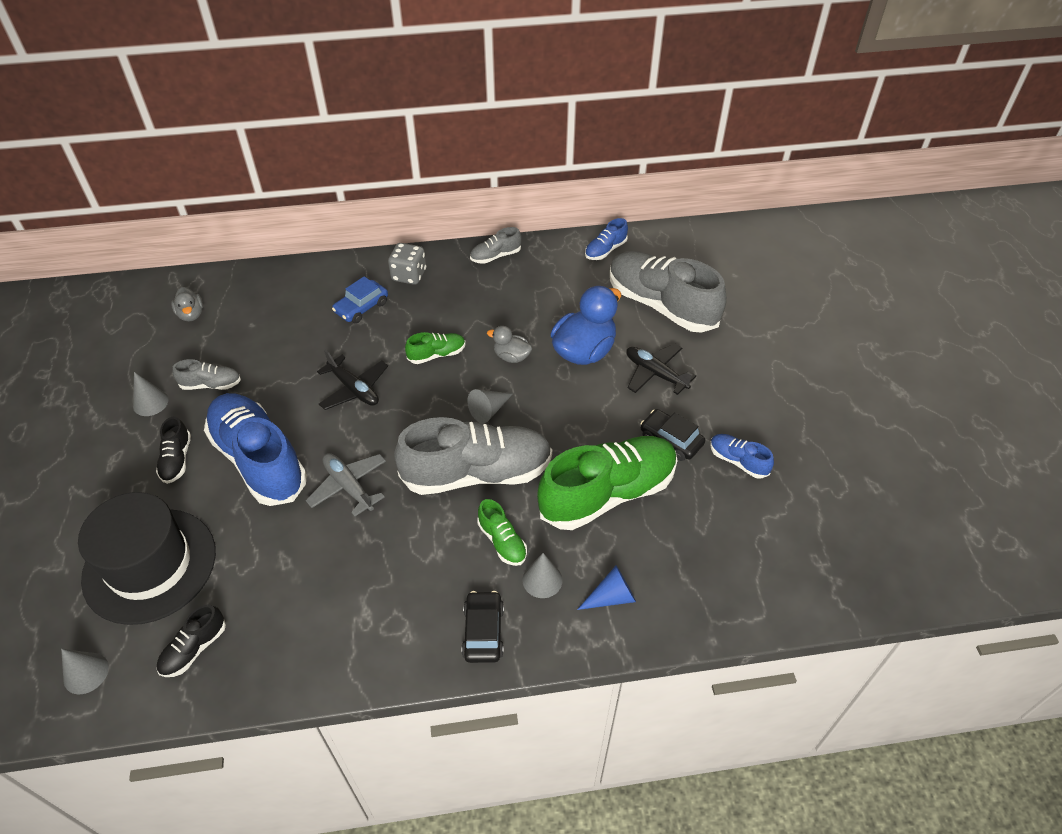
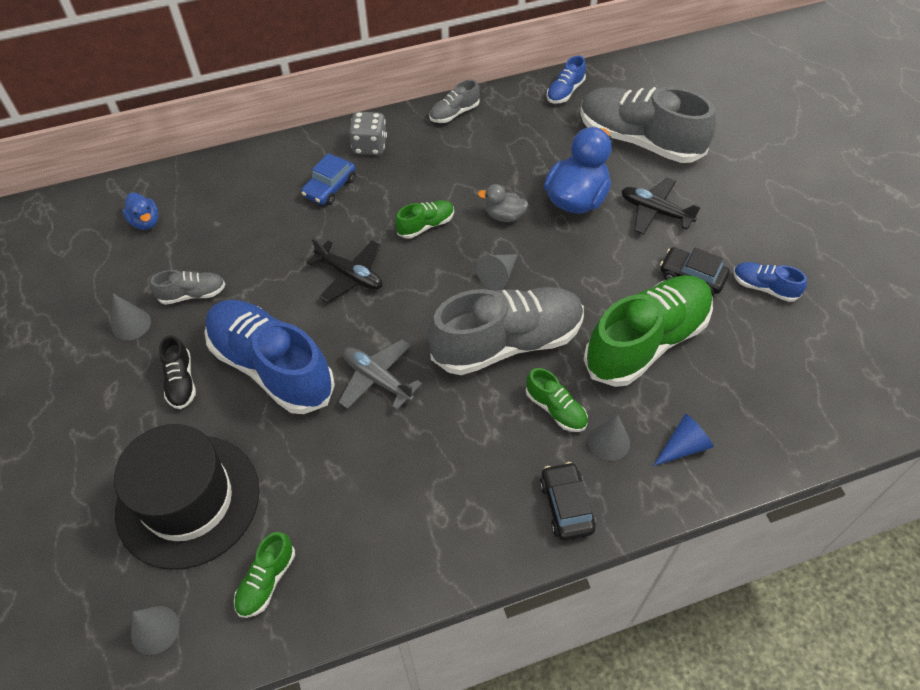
camera: 10 degrees left, 5 degrees up
(191, 314) = (146, 222): grey duck -> blue duck
(194, 649) = (266, 581): black shoe -> green shoe

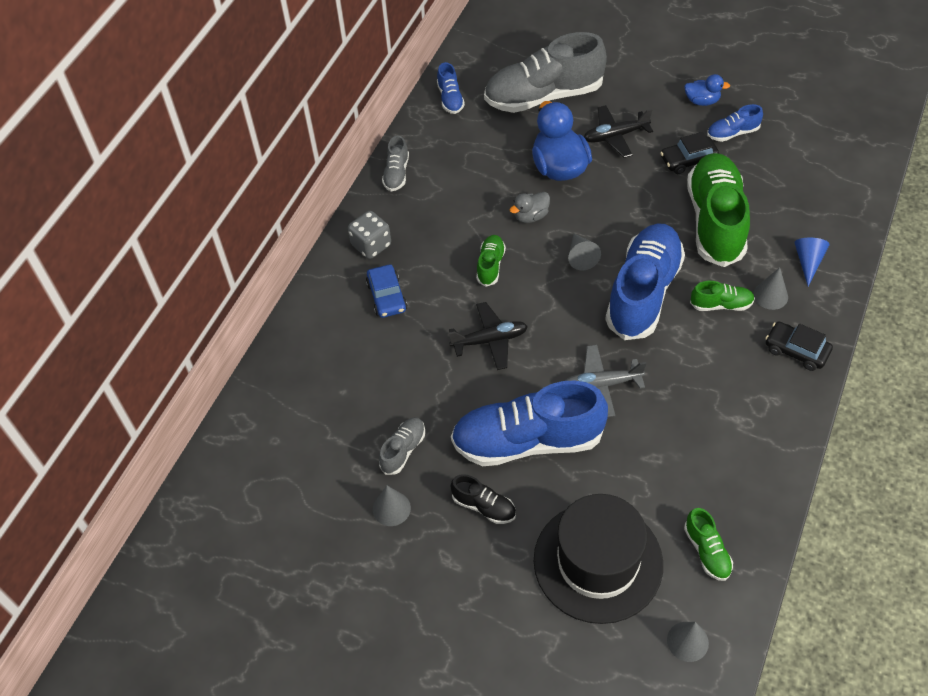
camera: 45 degrees left, 0 degrees up
(146, 222) = (287, 438): blue duck -> blue duck (702, 101)
(507, 343) = (643, 292): grey shoe -> blue shoe

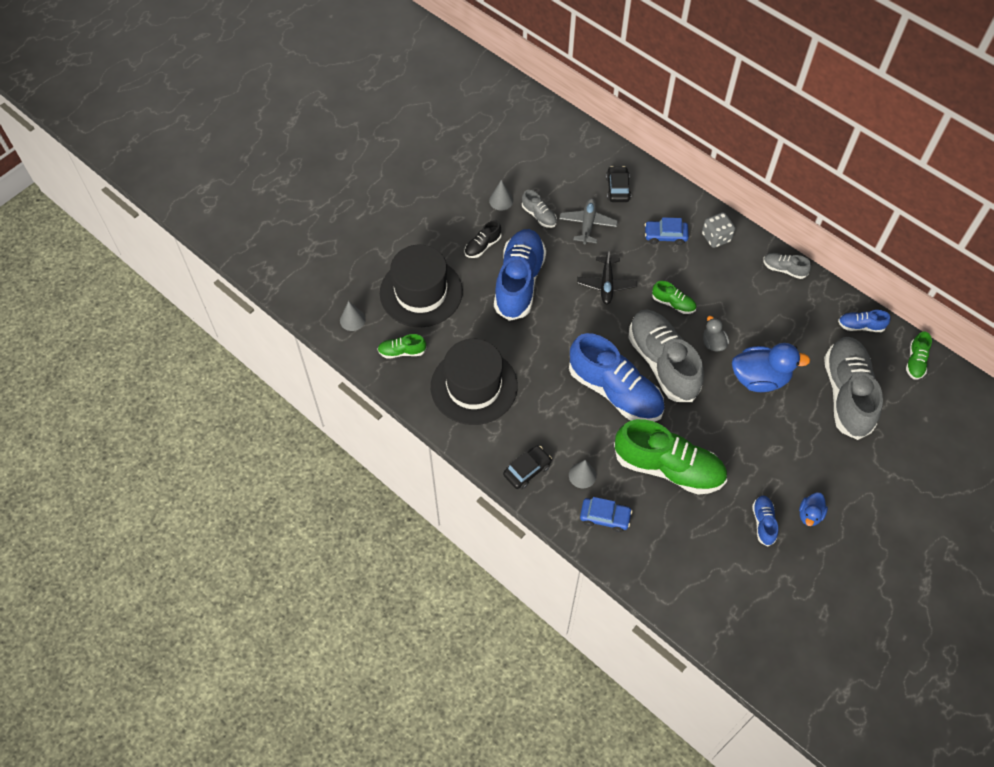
camera: 105 degrees right, 5 degrees up
(581, 256) = (662, 363): grey cone -> grey shoe
(601, 384) = (545, 337): grey plane -> grey plane (587, 224)
(615, 136) = (784, 431): black plane -> none
(688, 160) = (741, 475): black car -> black car (617, 188)
(714, 443) = (474, 386): none -> black hat
(721, 304) = (586, 438): green shoe -> green shoe (915, 361)
(808, 262) = (605, 517): blue cone -> blue car

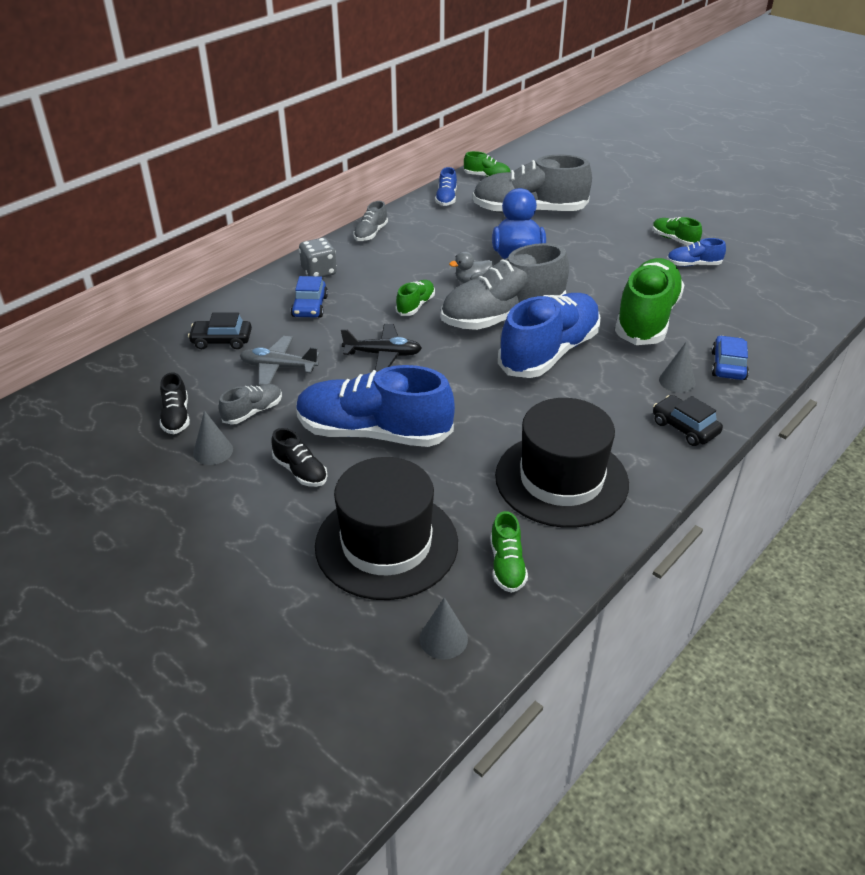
camera: 90 degrees left, 20 degrees down
(533, 177) = (176, 417): none -> black shoe
(810, 515) = (674, 239): blue duck -> green shoe

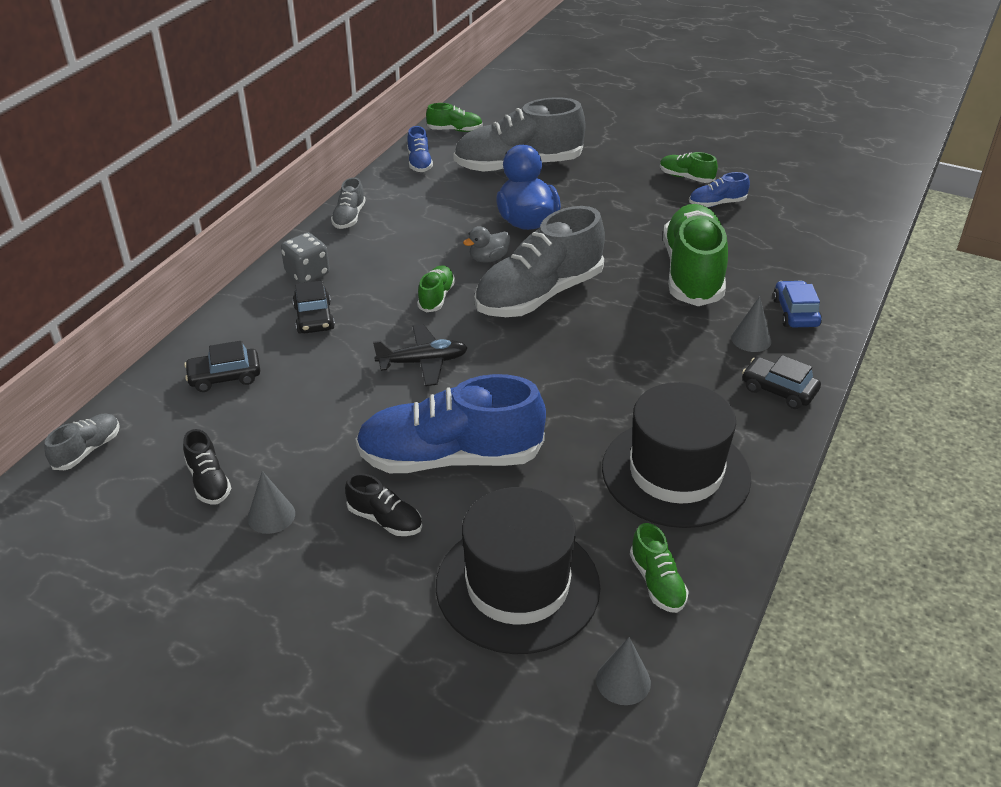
camera: 15 degrees left, 0 degrees up
(253, 412) = (299, 458): grey shoe -> grey shoe (87, 450)
(278, 367) = (307, 399): grey plane -> none
(310, 307) = (314, 318): blue car -> black car
(549, 353) = (606, 329): blue shoe -> none

